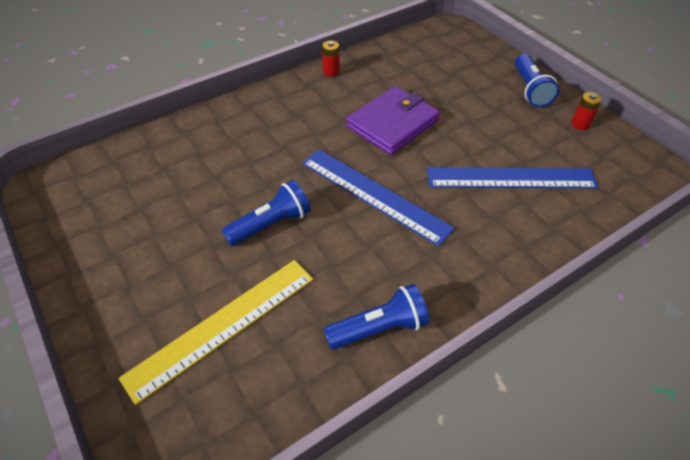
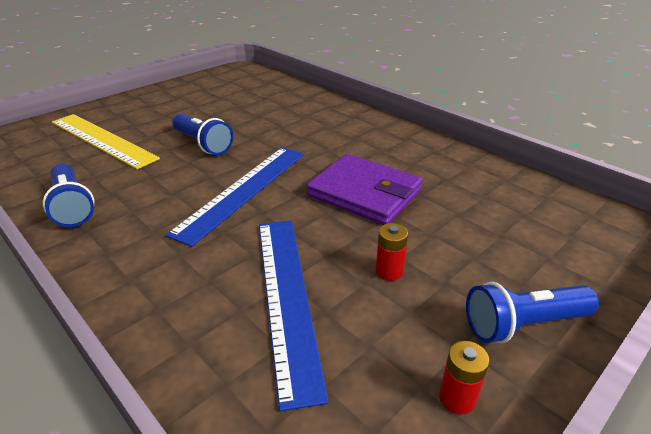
camera: 80 degrees right, 15 degrees down
(331, 72) = (438, 148): red battery -> red battery (389, 271)

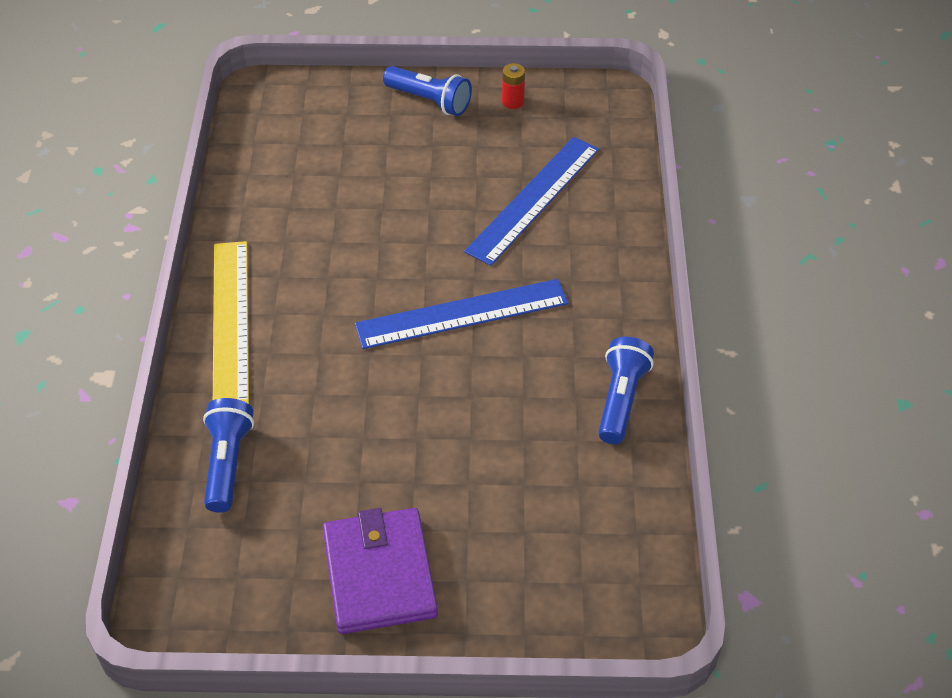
camera: 135 degrees left, 15 degrees up
(102, 139) = (526, 517): yellow ruler -> yellow ruler (230, 321)
(203, 144) = (428, 419): blue flashlight -> blue flashlight (228, 463)
(364, 193) = (373, 240): purple wallet -> purple wallet (379, 574)
(389, 271) = (452, 172): red battery -> none

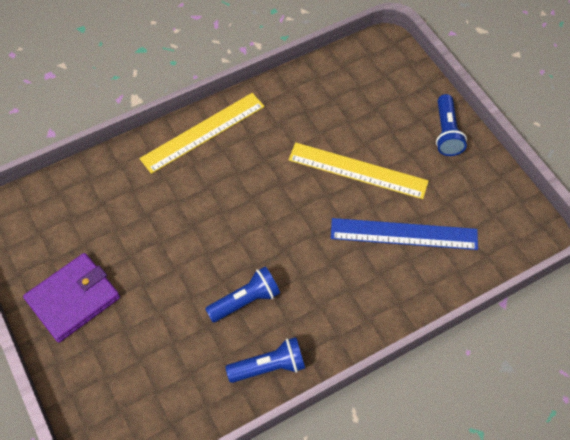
camera: 60 degrees right, 10 degrees up
(228, 463) = (107, 186): blue flashlight -> blue flashlight (245, 301)
(416, 199) = (358, 170): none -> yellow ruler
(462, 313) = (282, 243): blue ruler -> none
(512, 102) = (482, 178): red battery -> none

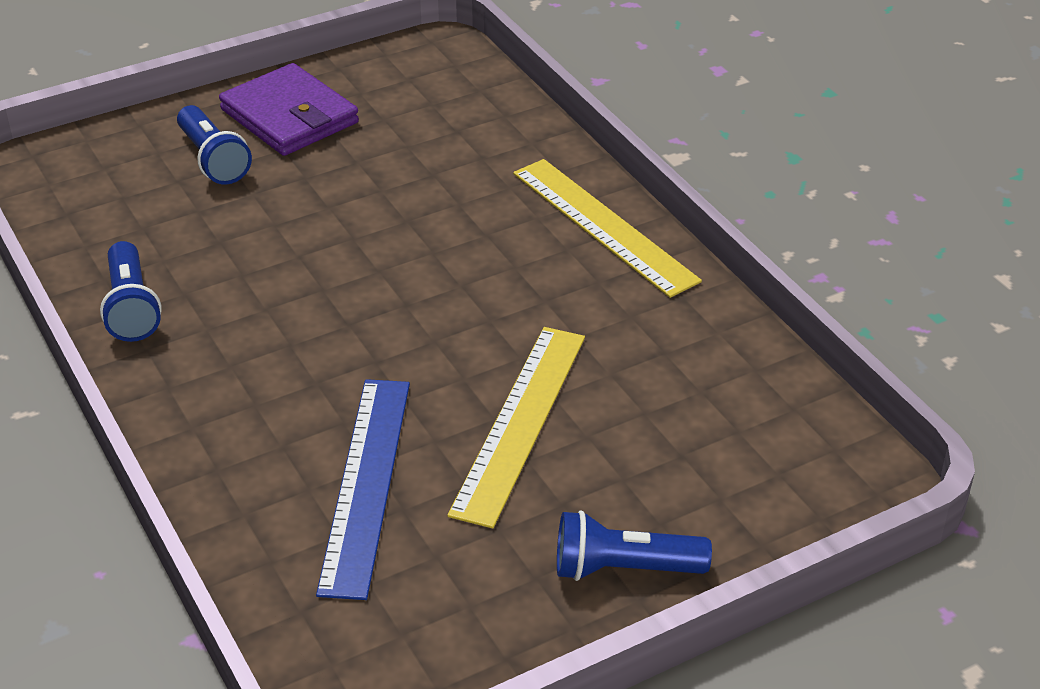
camera: 90 degrees right, 20 degrees down
(245, 301) = (255, 281): blue flashlight -> blue flashlight (213, 160)

